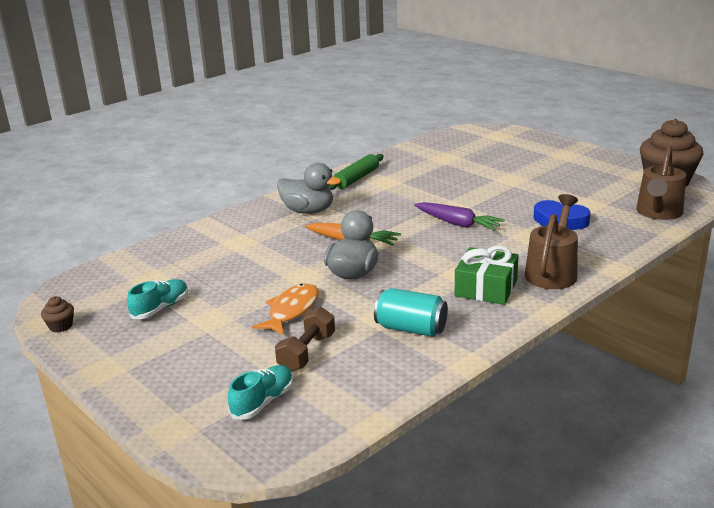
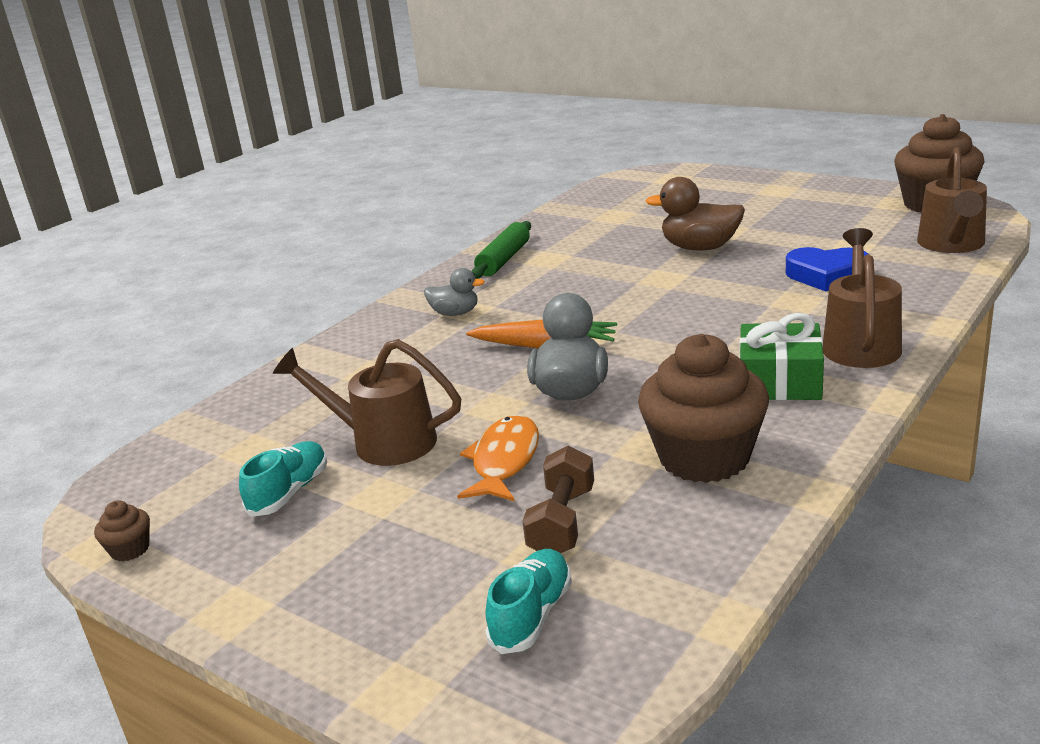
camera: 10 degrees left, 0 degrees up
(226, 287) = (382, 442): none -> brown watering can
(308, 211) = (455, 313): grey duck -> grey duck, size x0.61
(411, 329) = (704, 458): turquoise can -> brown cupcake
(457, 223) = (685, 298): purple carrot -> none
(488, 189) = (700, 248): none -> brown duck

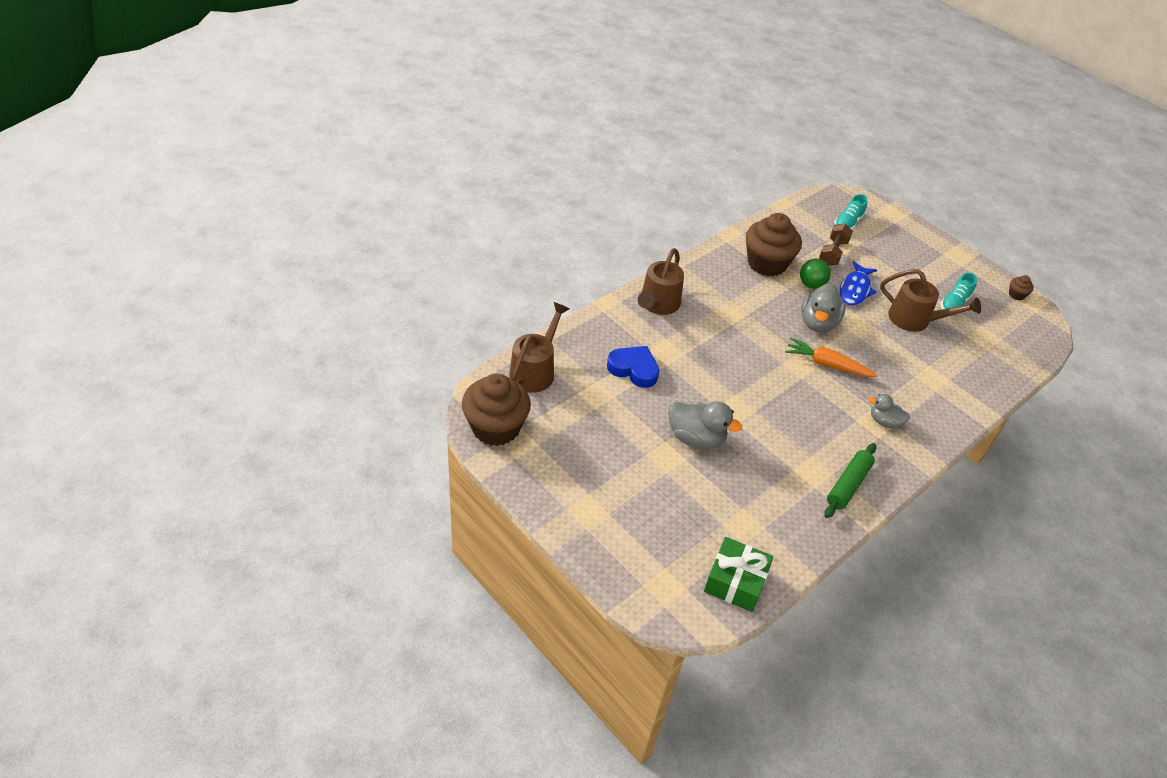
camera: 175 degrees left, 20 degrees up
(504, 461) = (855, 289): orange fish -> blue fish
(597, 445) = (811, 284): none -> green ball
(700, 248) = (696, 438): brown duck -> grey duck
(780, 381) = (712, 294): green gift -> green gift (735, 581)

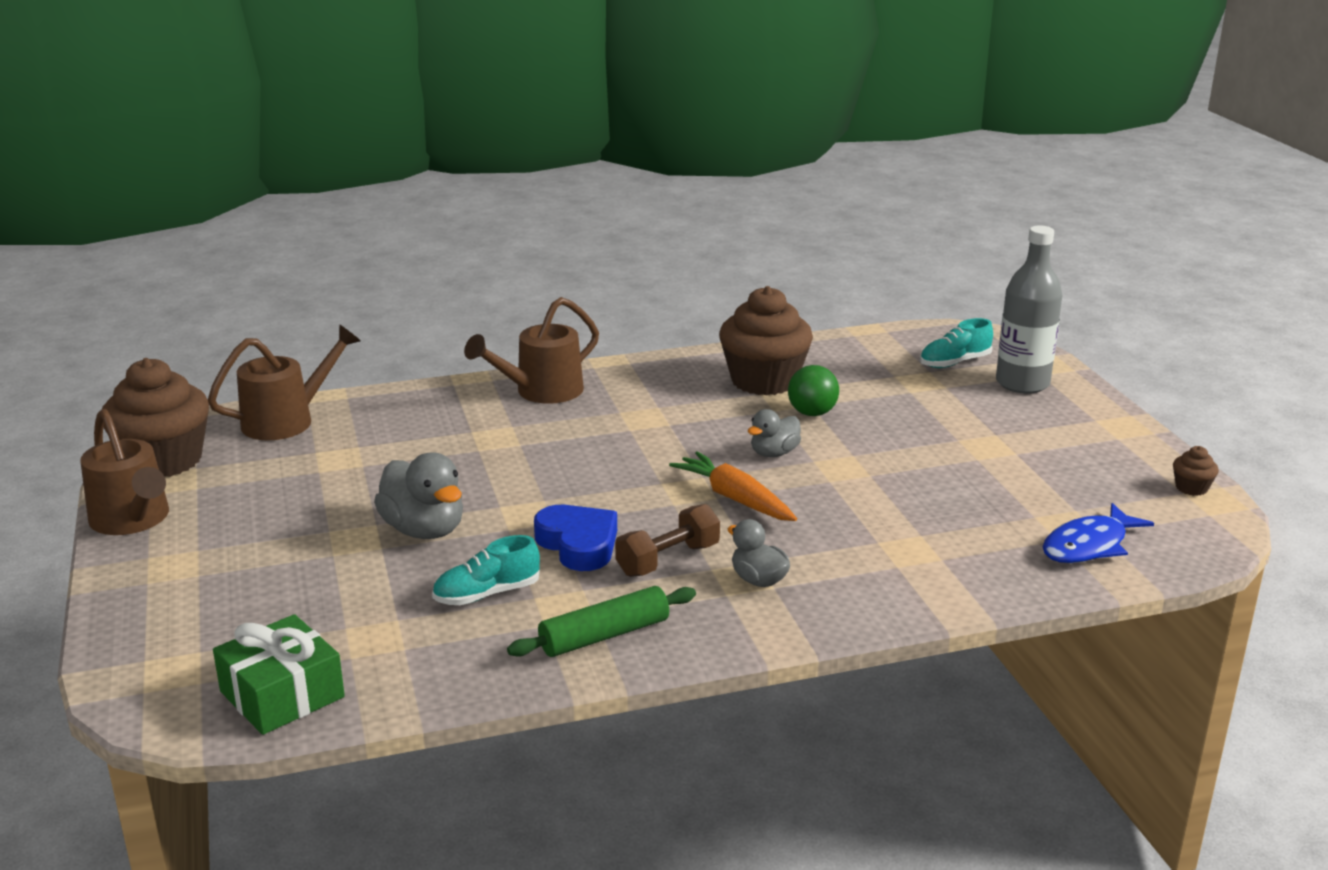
camera: 30 degrees right, 20 degrees down
(634, 369) = (424, 445): blue heart -> blue heart (578, 544)
(818, 323) = (774, 453): grey duck -> grey duck, size x0.61
(832, 253) = (890, 388): brown dumbbell -> brown dumbbell (668, 560)
(855, 289) = (882, 431): blue fish -> blue fish (1089, 545)
(891, 232) = (1022, 383): none -> grey bottle
(916, 320) = (955, 481): brown watering can -> brown watering can (133, 521)
(954, 303) = (1052, 476): turquoise shoe -> turquoise shoe (487, 594)

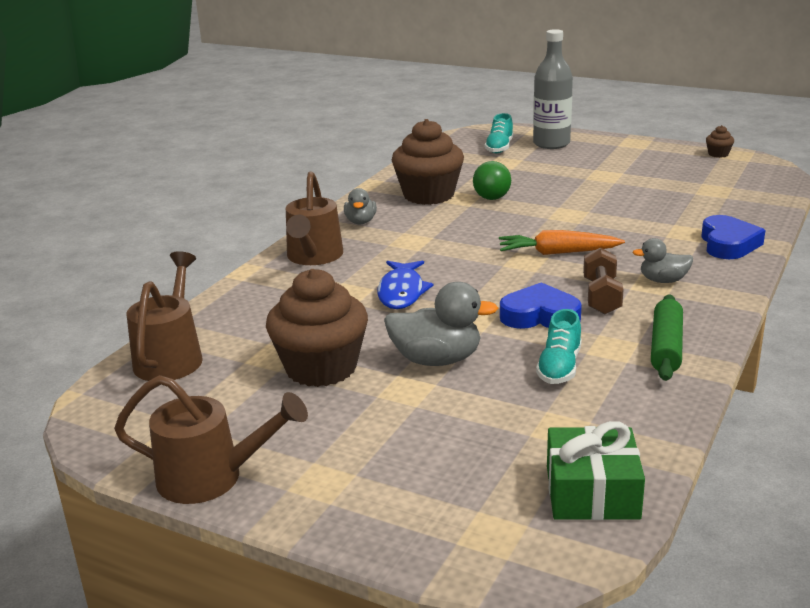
camera: 45 degrees left, 0 degrees up
(164, 461) = (133, 431): brown cupcake -> brown cupcake (321, 368)
(774, 453) = (521, 224): grey duck -> grey duck (360, 222)
(919, 586) = (728, 244): none -> blue heart
(1089, 545) = (742, 194): blue fish -> blue fish (402, 292)

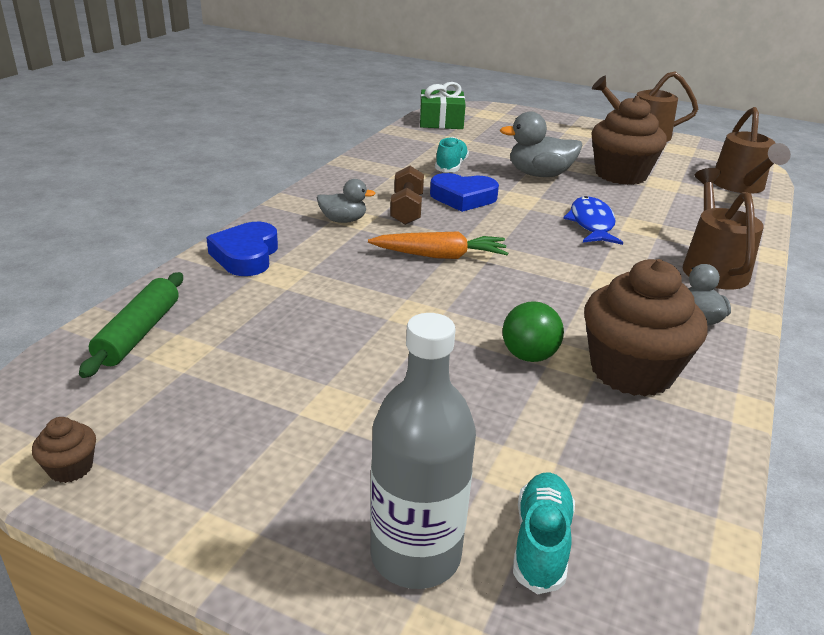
camera: 175 degrees right, 5 degrees up
(666, 347) = (370, 173): green rolling pin -> green rolling pin (138, 333)

